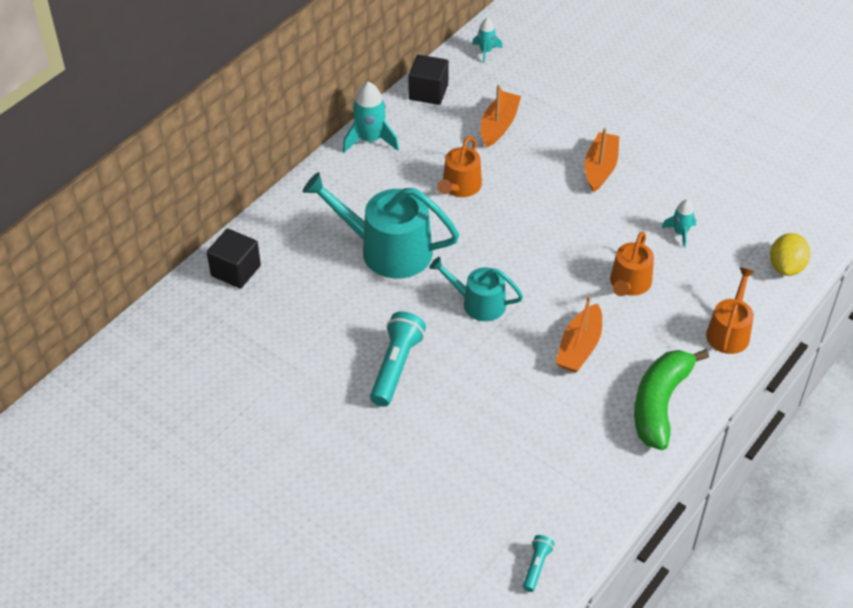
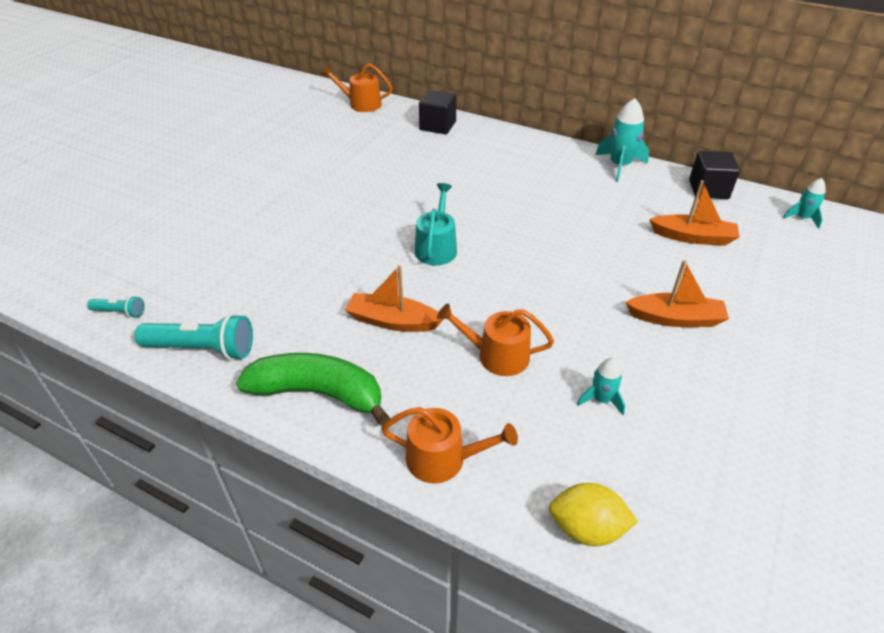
camera: 80 degrees right, 5 degrees down
(387, 249) = (486, 190): turquoise watering can -> none
(396, 367) = (350, 209): turquoise flashlight -> turquoise flashlight (202, 349)
(460, 187) = (587, 221): orange watering can -> orange watering can (361, 104)

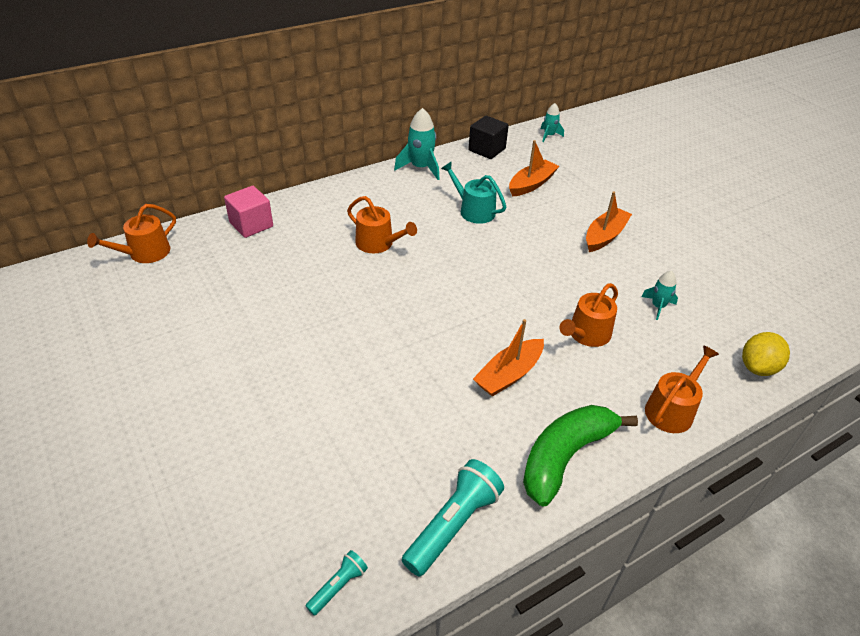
camera: 60 degrees left, 0 degrees up
(436, 247) = (435, 308): turquoise watering can -> turquoise watering can (473, 210)
(437, 126) = (251, 225): black cube -> pink cube
(485, 187) = (378, 243): none -> orange watering can

